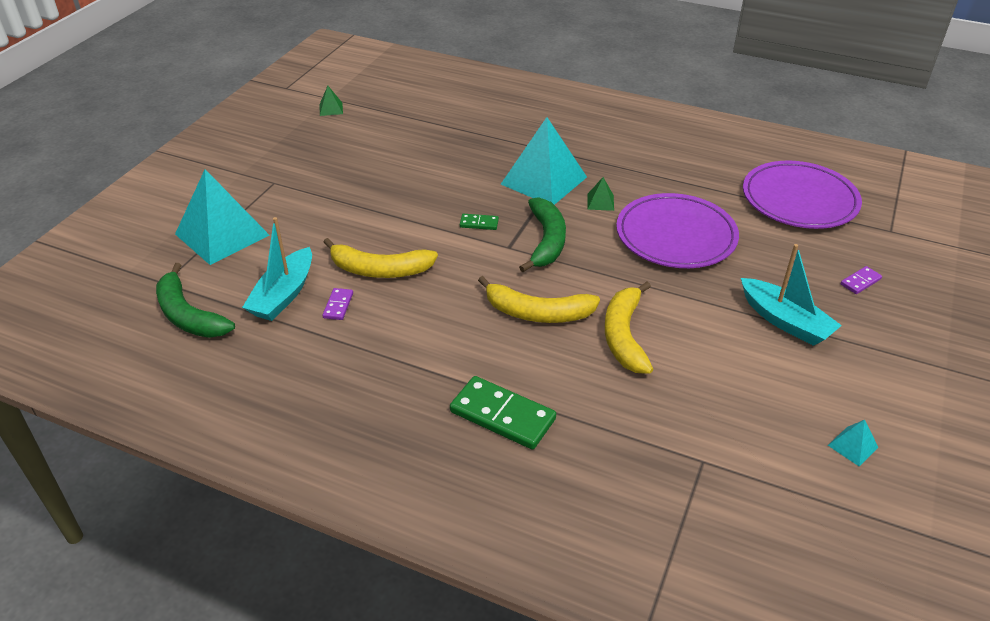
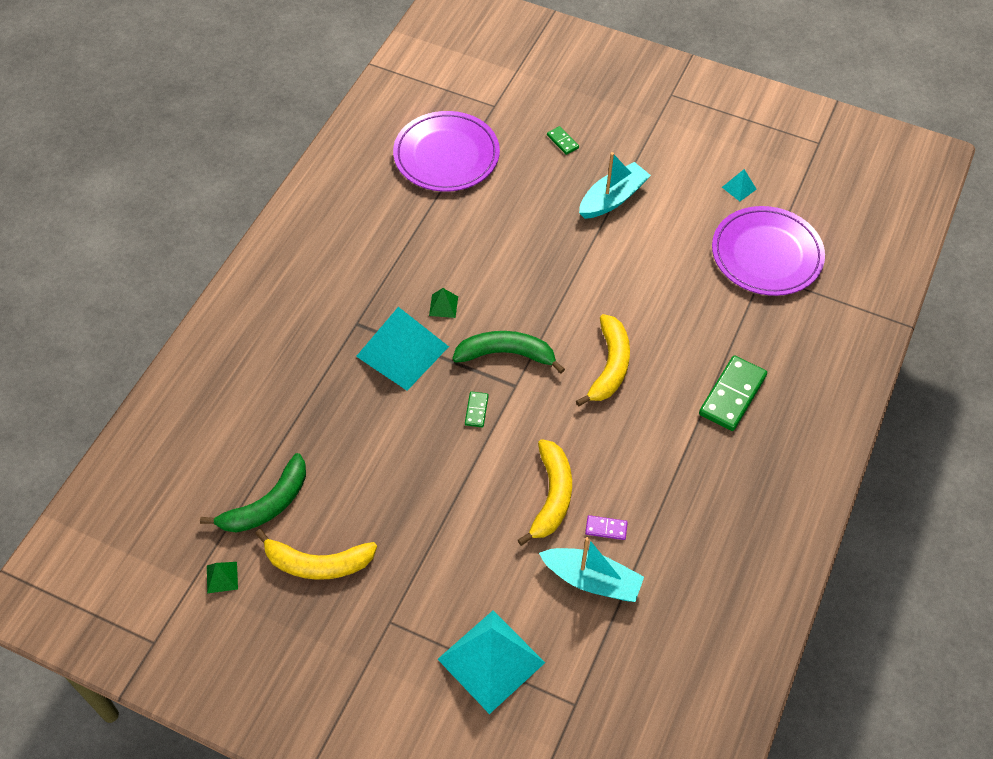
camera: 90 degrees left, 15 degrees up
(188, 315) = (626, 666): green banana -> green banana (267, 505)
(624, 336) = (635, 306): yellow banana -> yellow banana (317, 563)
(676, 236) = (499, 253): purple plate -> purple plate (766, 255)
(860, 282) = (562, 141): purple domino -> green domino

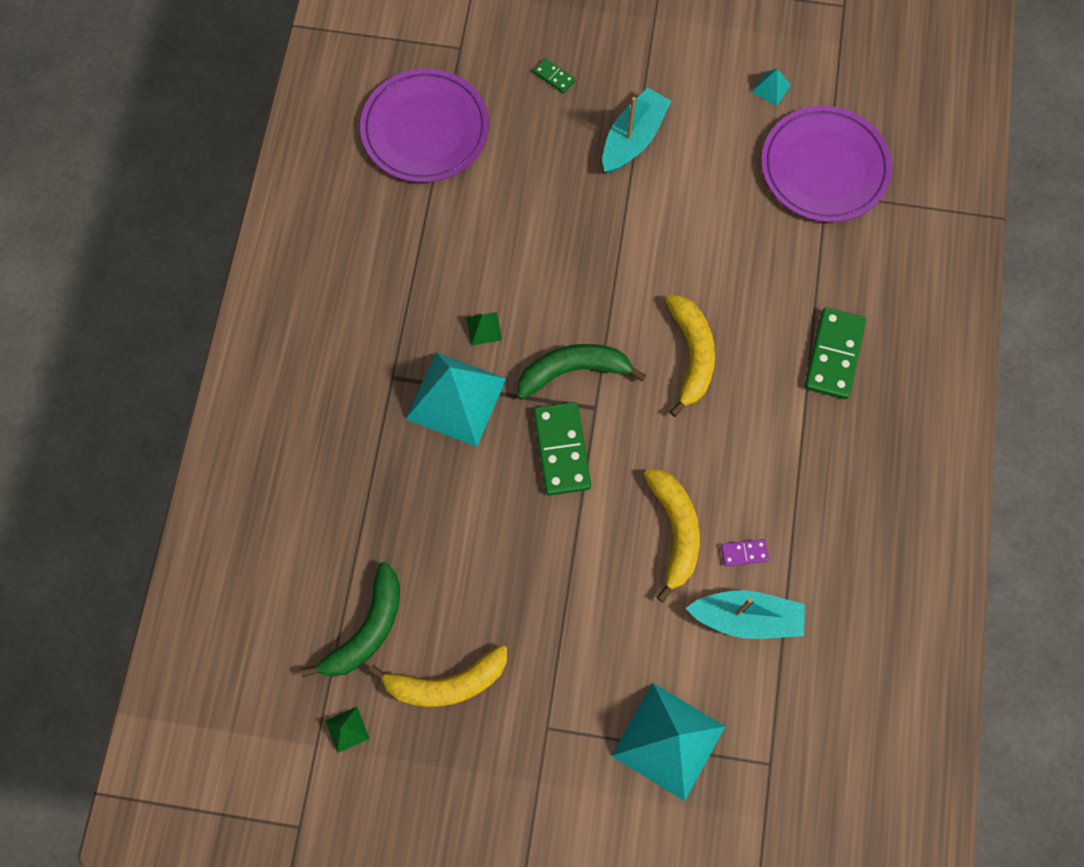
camera: 15 degrees left, 15 degrees up
(476, 410) = (562, 450): green domino -> green domino, size x2.07

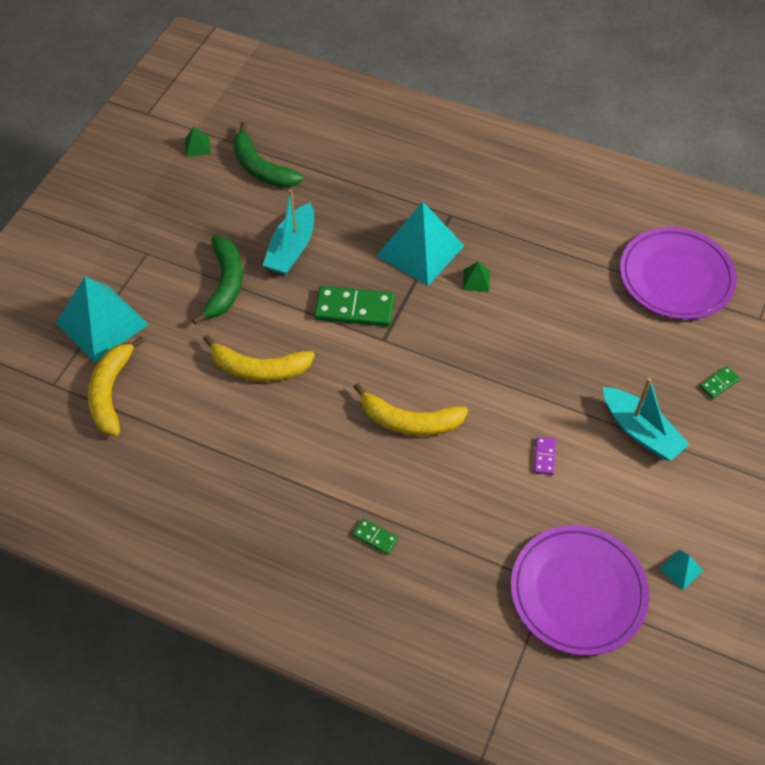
camera: 105 degrees right, 15 degrees down
(446, 683) = (204, 203): yellow banana -> yellow banana (111, 392)
(573, 371) = (420, 332): green banana -> green banana (225, 284)
(744, 553) = (222, 412): purple domino -> purple domino (544, 456)
(746, 618) = (169, 400): turquoise boat -> turquoise boat (292, 249)
(834, 355) = (375, 537): green domino -> green domino, size x0.48

